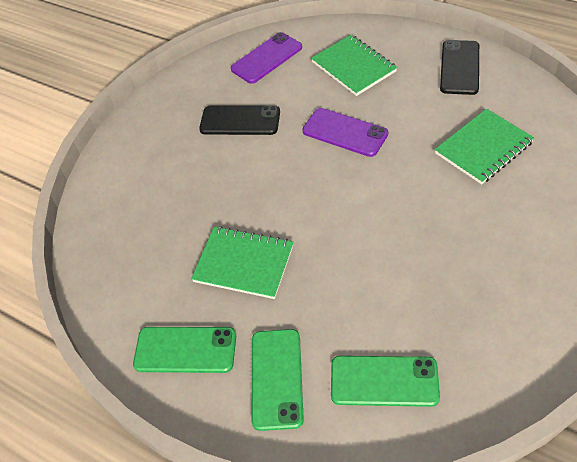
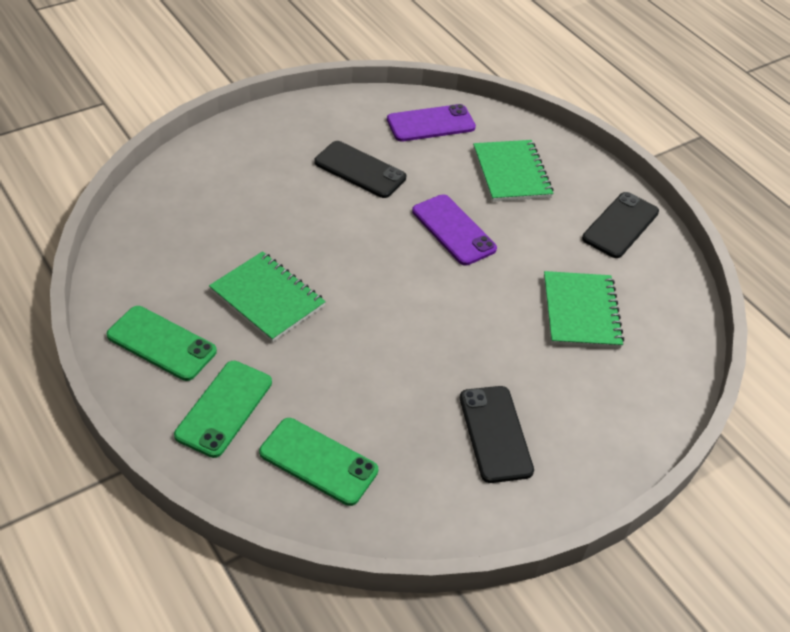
camera: 15 degrees right, 5 degrees down
(483, 148) = (581, 312): green notebook -> green notebook turned 75 degrees counterclockwise
(497, 279) = (495, 434): none -> black phone

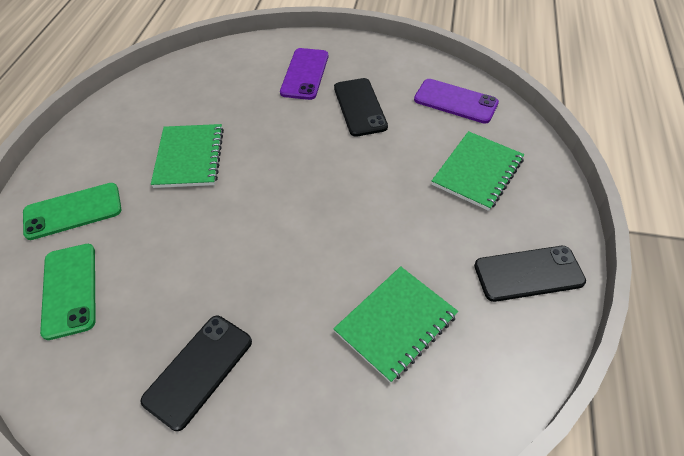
camera: 50 degrees right, 5 degrees up
(162, 343) = (99, 147): green phone -> none
(453, 230) = (373, 188): purple phone -> purple phone (305, 74)

